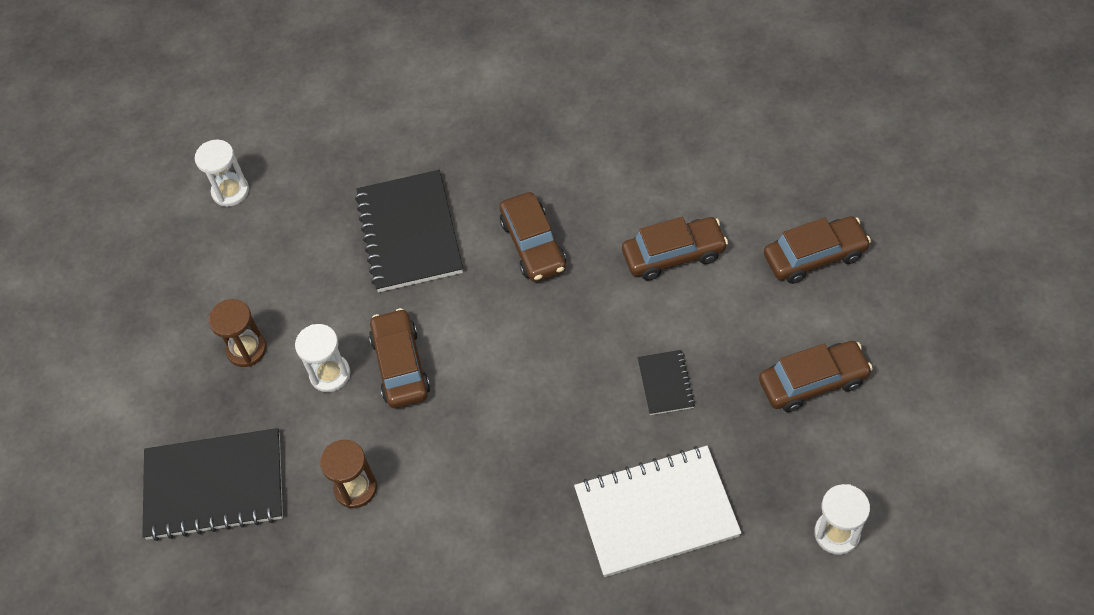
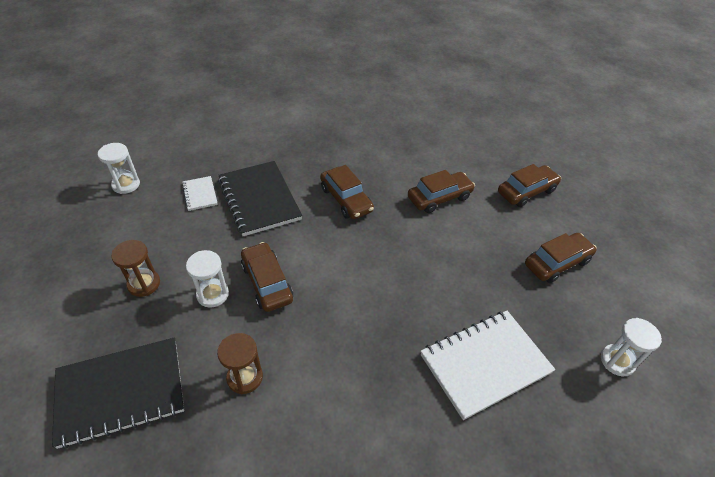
camera: 20 degrees left, 10 degrees down
(328, 217) = (200, 194): none -> white notebook
(665, 383) = (461, 274): black notebook -> none

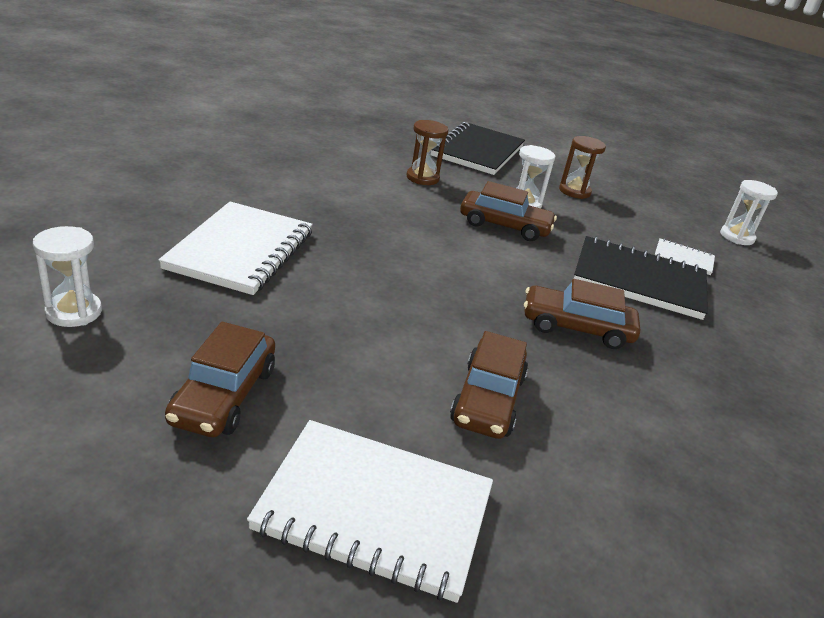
camera: 130 degrees right, 15 degrees down
(526, 191) = (375, 510): brown car -> white notebook

